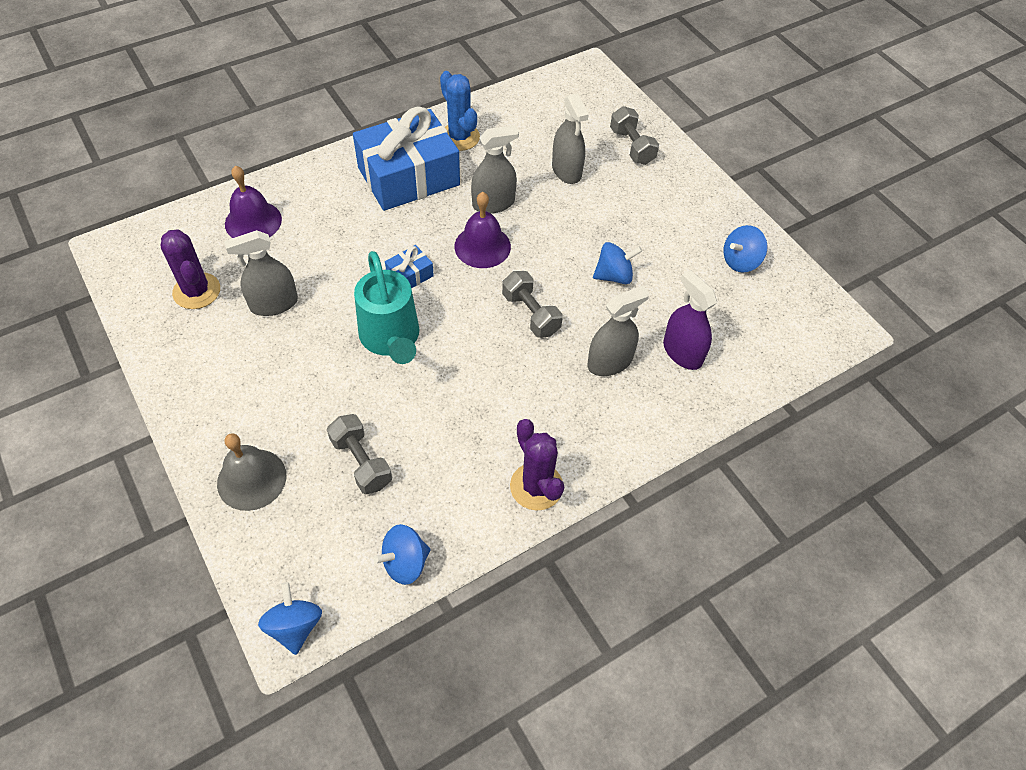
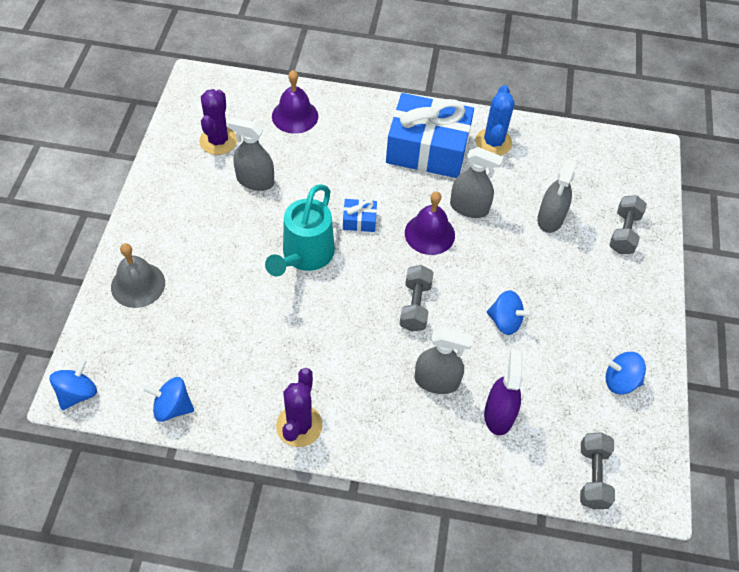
camera: 40 degrees right, 0 degrees up
(361, 462) = (208, 323): grey dumbbell -> grey dumbbell (593, 476)

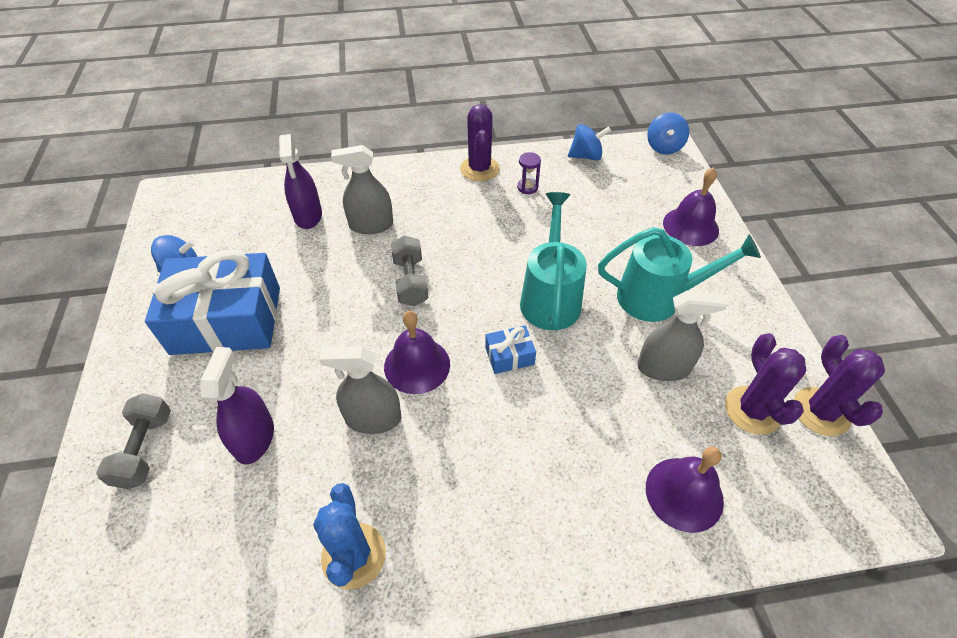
camera: 165 degrees right, 5 degrees down
(138, 285) = (690, 226): grey bell -> purple bell
(176, 128) = (821, 412): none -> purple cactus
(219, 229) = (659, 297): none -> turquoise watering can
(261, 381) = (527, 187): none -> purple hourglass
(427, 149) = (458, 501): blue gift -> blue gift (227, 320)
(505, 321) = (309, 292): blue spinning top -> none
(550, 218) = (254, 438): grey spray bottle -> purple spray bottle
(593, 476) = (220, 195): grey dumbbell -> none

